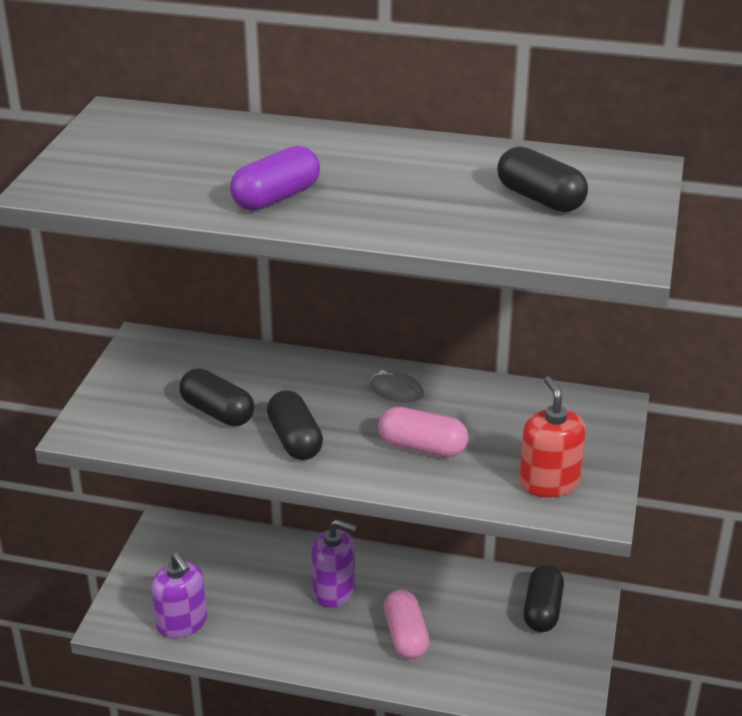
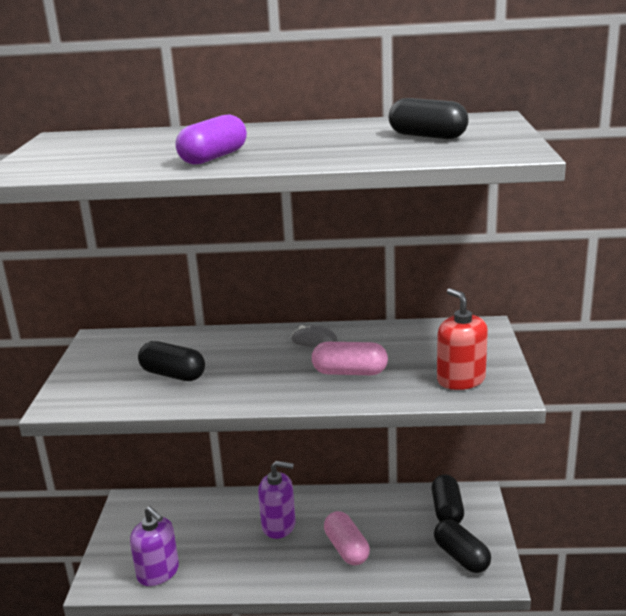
camera: 10 degrees left, 10 degrees down
(295, 440) = (244, 383): black capsule -> black capsule (461, 557)

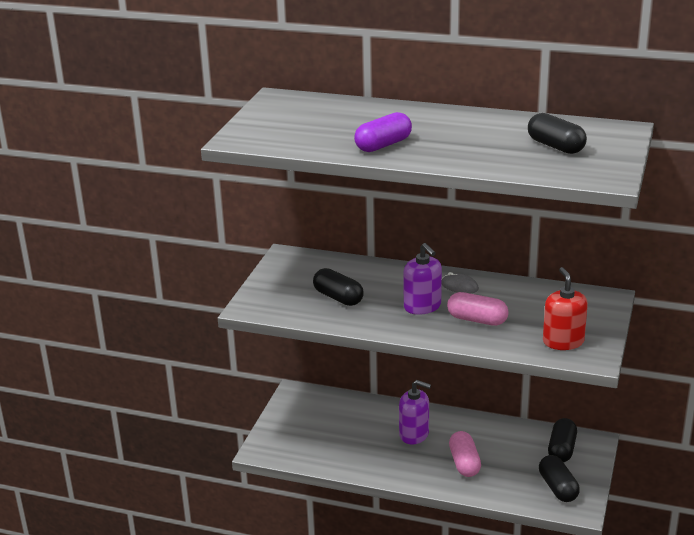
camera: 15 degrees right, 5 degrees up
(158, 572) = (308, 451): purple soap dispenser -> purple soap dispenser (422, 306)

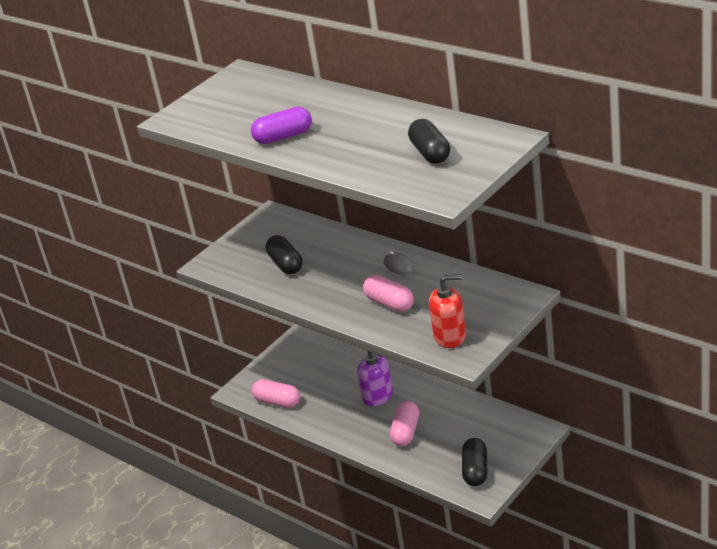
camera: 25 degrees right, 5 degrees up
(310, 455) = (277, 402): none -> pink capsule
(422, 306) = (351, 283): purple soap dispenser -> none
(561, 449) = (503, 433): black capsule -> none
(563, 341) = (450, 336): red soap dispenser -> red soap dispenser turned 75 degrees clockwise

